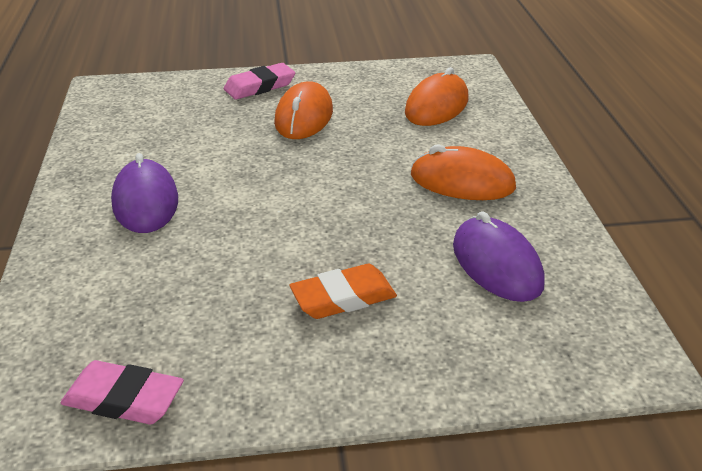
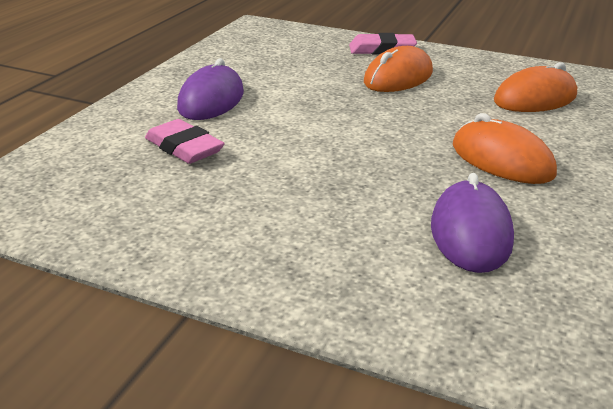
camera: 30 degrees right, 5 degrees down
(124, 399) = (60, 216): pink eraser -> pink eraser (184, 147)
(343, 297) = (297, 209): orange eraser -> none

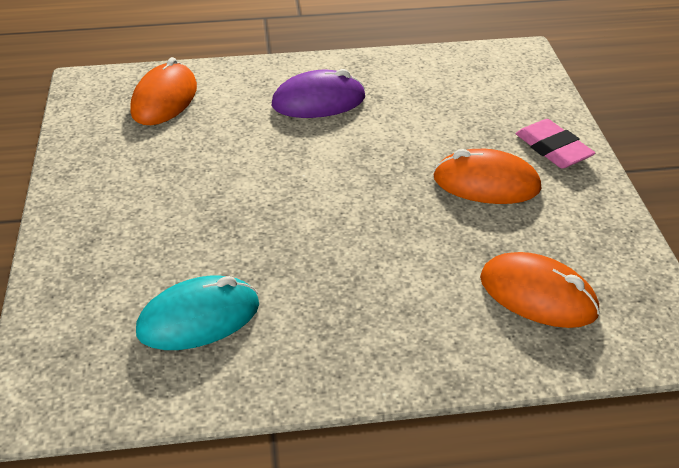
camera: 60 degrees right, 10 degrees up
(184, 147) = (223, 125): pink eraser -> none
(470, 233) = (198, 318): purple mouse -> turquoise mouse
(502, 160) = (353, 305): orange mouse -> orange mouse (164, 99)

